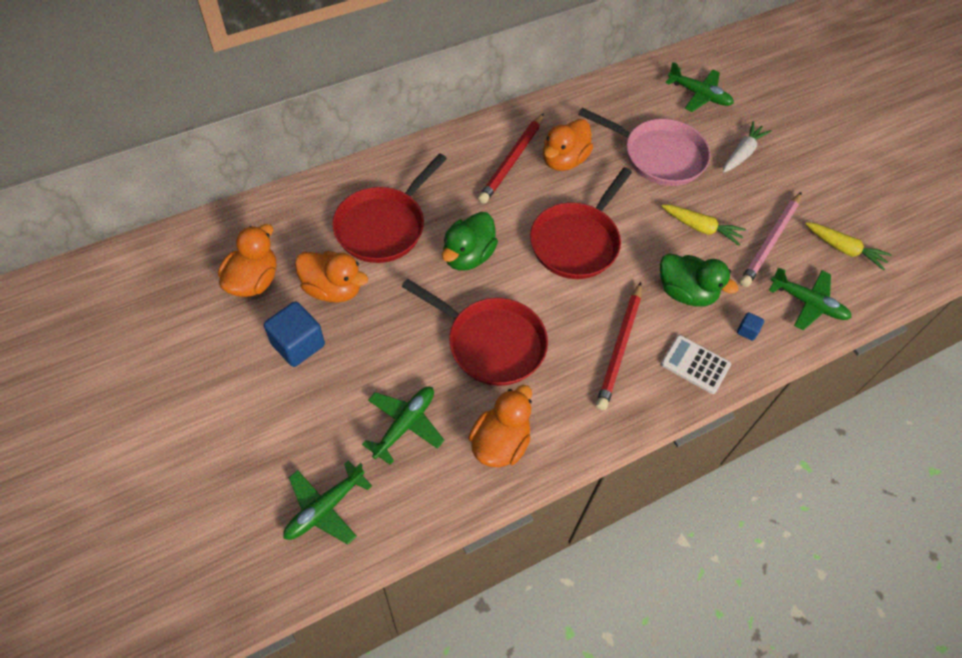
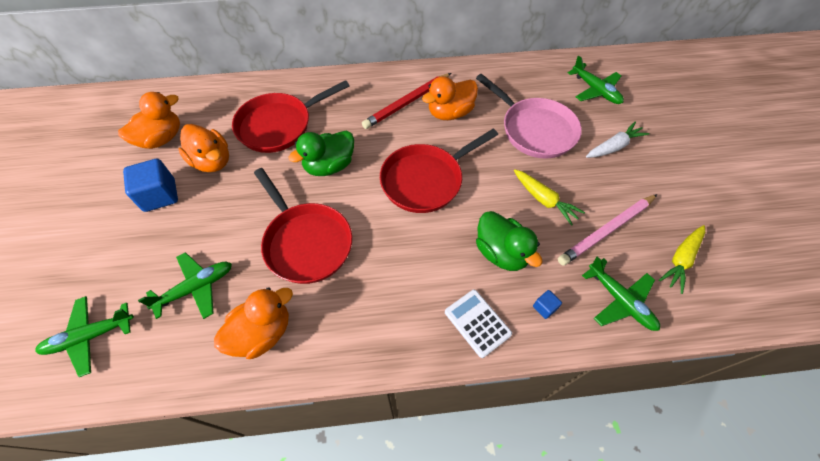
camera: 25 degrees right, 0 degrees up
(619, 348) = (414, 283): red pencil -> none
(844, 249) = (680, 260): yellow carrot -> yellow carrot turned 75 degrees clockwise

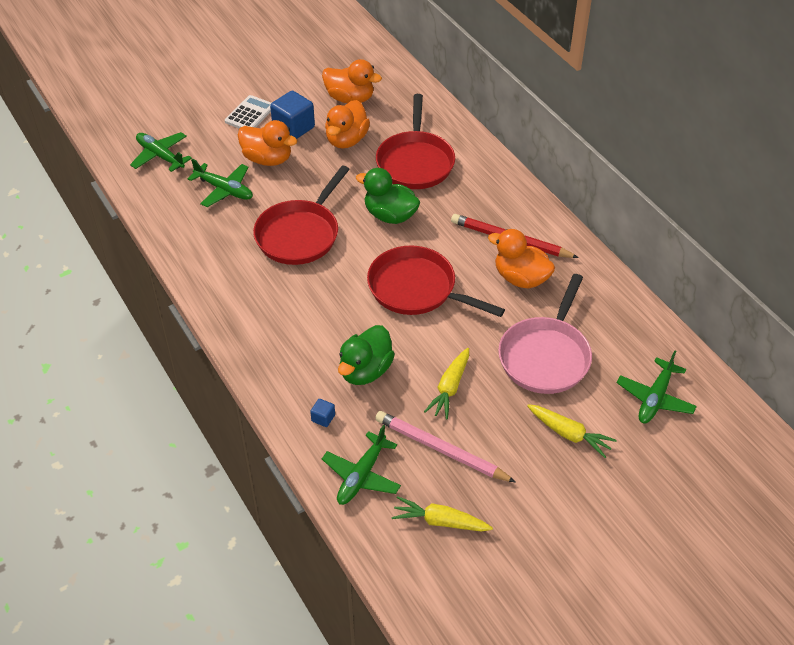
camera: 65 degrees right, 10 degrees down
(262, 333) = (207, 243): orange duck -> orange duck (267, 159)
(279, 125) = (415, 162): red pan -> red pan turned 120 degrees counterclockwise
(477, 323) = (283, 374): white calculator -> white calculator (250, 114)
(614, 147) = (569, 434): white carrot -> yellow carrot

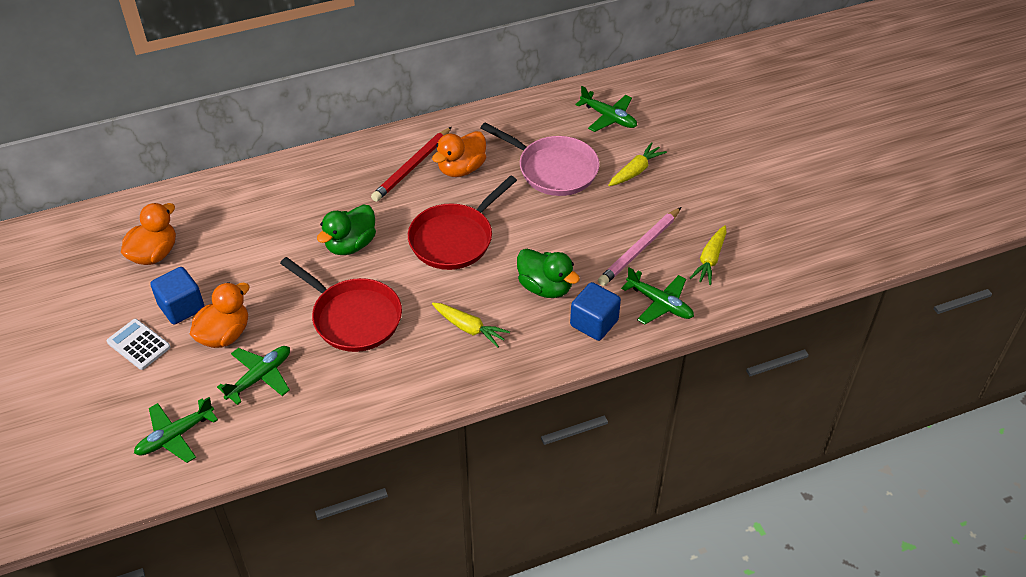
camera: 80 degrees left, 0 degrees up
(323, 418) = (594, 323): blue cube -> blue cube, size x2.16
(346, 140) = (222, 264): orange duck -> none
(415, 162) = (280, 216): red pan -> none
(450, 388) = (576, 234): yellow carrot -> yellow carrot (469, 328)

